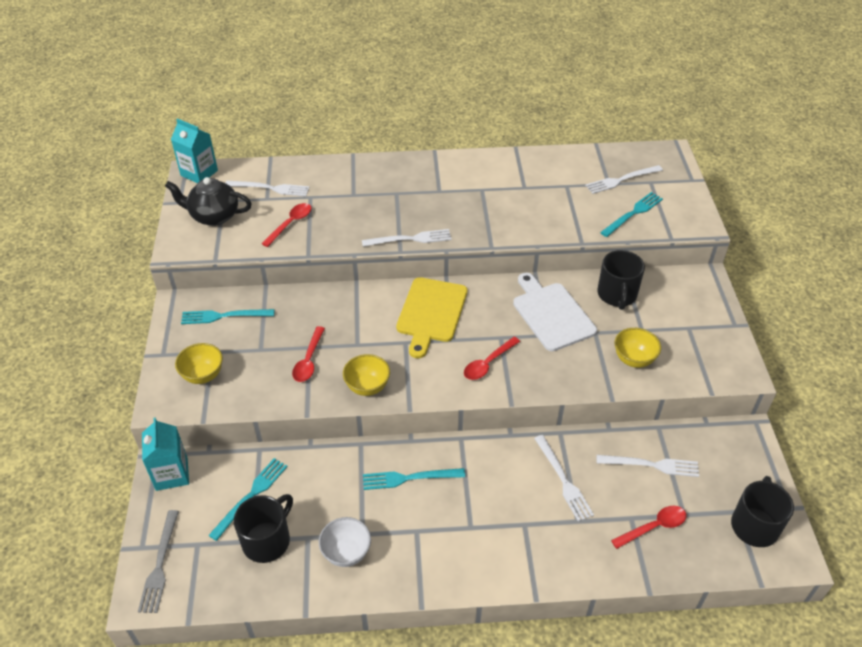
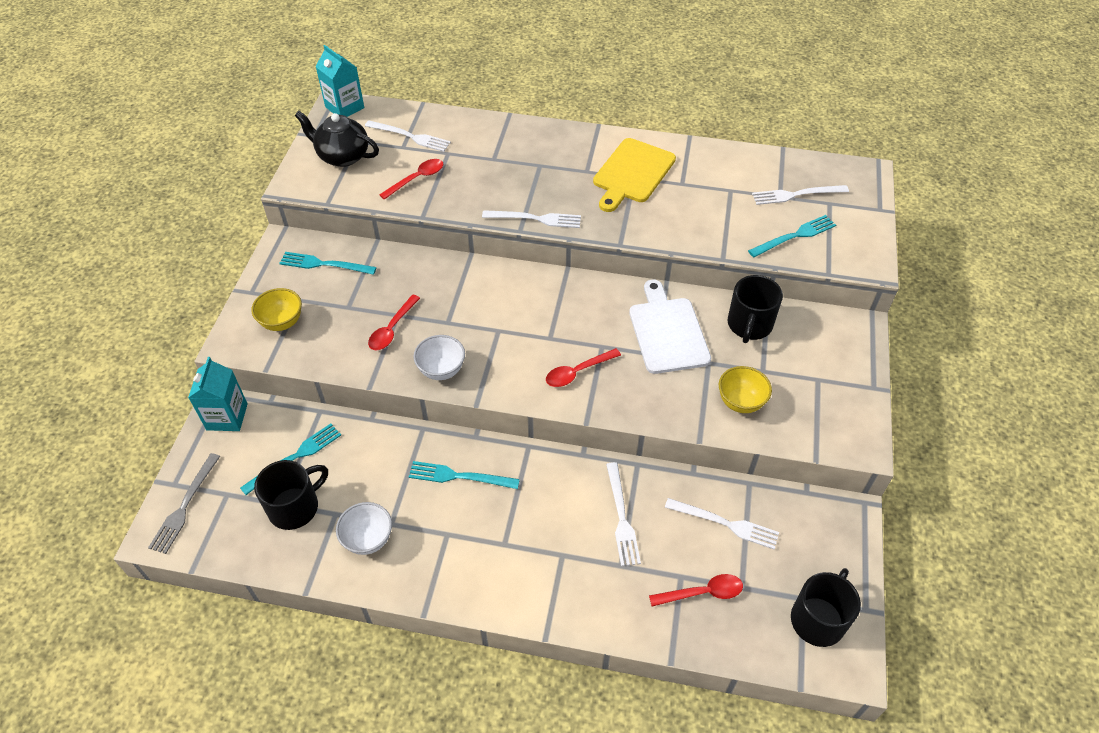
camera: 15 degrees right, 5 degrees up
(367, 387) = (441, 370): yellow bowl -> white bowl
(431, 313) = (537, 304): yellow cutting board -> yellow cutting board (632, 173)

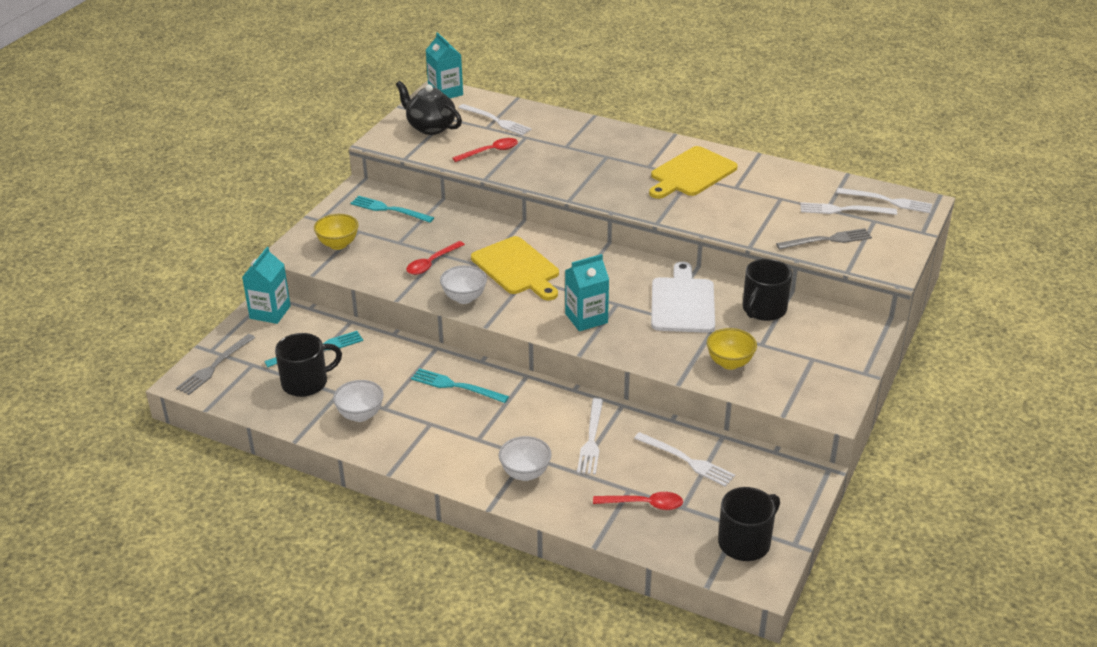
camera: 15 degrees right, 15 degrees down
(485, 318) = (517, 268): none -> yellow cutting board
(535, 219) = (586, 194): white fork -> white fork (887, 201)
(568, 580) = (525, 473): none -> white bowl
(577, 372) = (586, 318): red spoon -> turquoise carton
(794, 236) = (827, 240): turquoise fork -> grey fork

